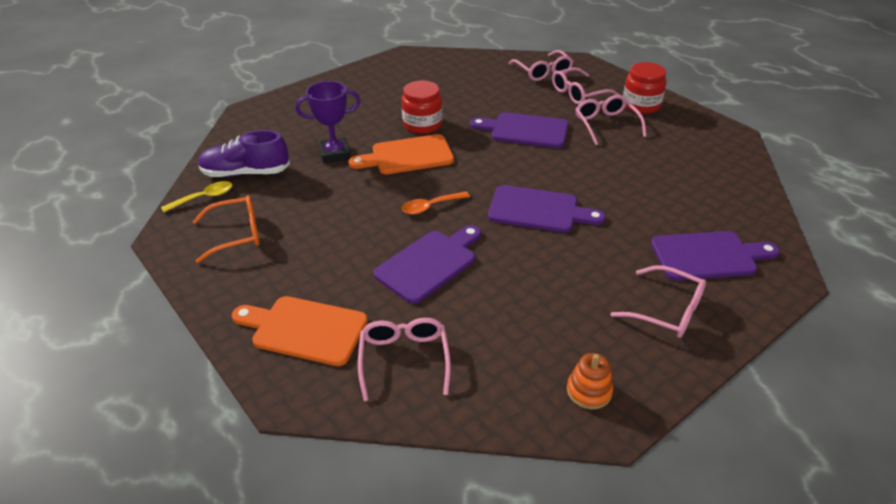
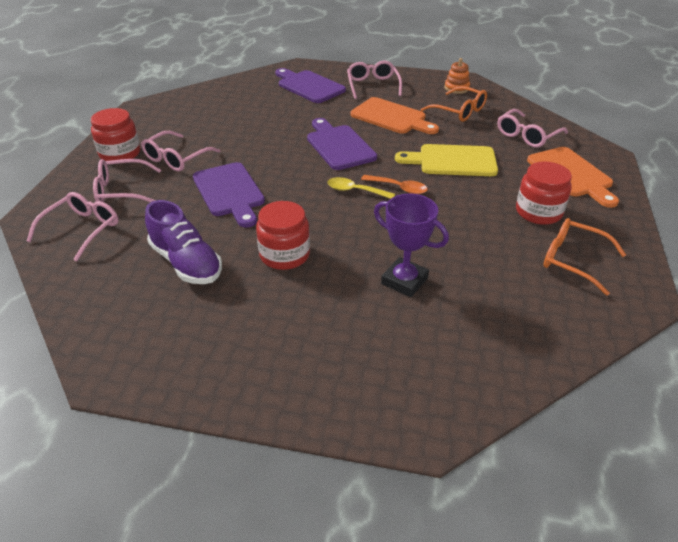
camera: 130 degrees left, 0 degrees up
(204, 198) = (580, 319): yellow spoon -> yellow spoon (355, 191)
(246, 173) = (514, 321): purple shoe -> purple shoe (186, 263)
(298, 260) = (538, 212): none -> red jar
(407, 156) = (349, 234): orange cutting board -> orange cutting board (391, 117)
(429, 263) = (452, 161): purple cutting board -> yellow cutting board
(521, 343) = (459, 111): none -> orange glasses
(578, 93) = (122, 191): pink glasses -> pink glasses turned 150 degrees clockwise

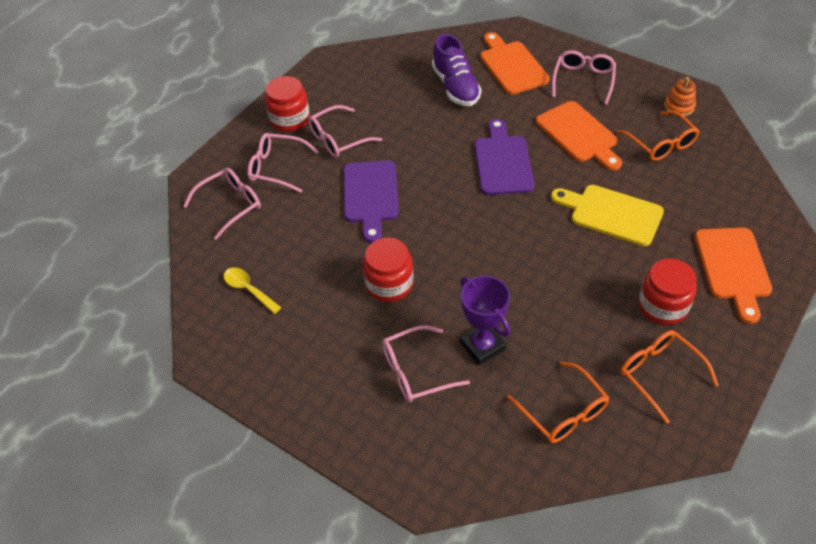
camera: 25 degrees right, 10 degrees up
(186, 263) = (303, 268): purple shoe -> purple shoe (455, 87)
(309, 86) = (511, 66): purple cutting board -> orange cutting board
(355, 191) = (490, 226): yellow spoon -> yellow spoon (248, 289)
(398, 188) = (535, 235): orange spoon -> none
(513, 313) = (563, 412): none -> orange glasses
(527, 135) = (718, 199): pink glasses -> pink glasses (416, 371)

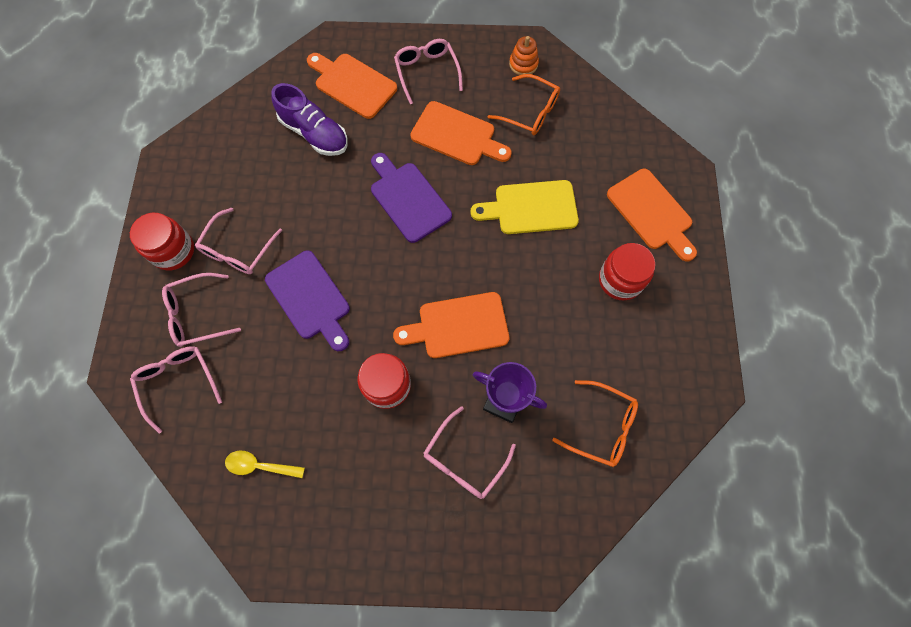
camera: 35 degrees left, 20 degrees up
(230, 205) = (178, 382): pink glasses -> pink glasses turned 45 degrees counterclockwise
(481, 271) = (458, 326): none -> orange cutting board
(659, 374) = (653, 347): orange glasses -> none

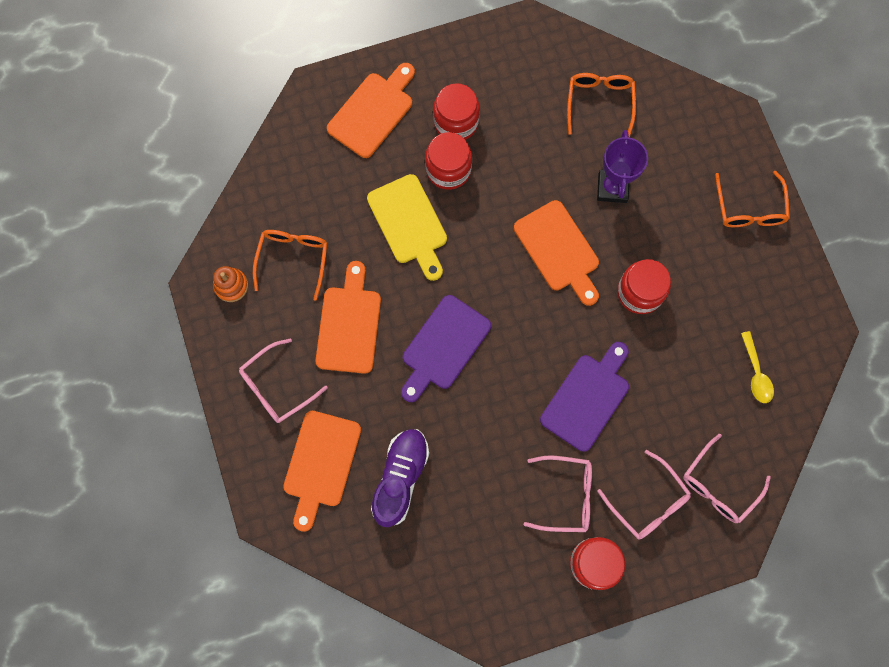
camera: 110 degrees left, 5 degrees up
(430, 539) = (749, 208): none -> orange glasses
(464, 460) = (675, 204): pink glasses -> none
(573, 257) = (448, 169): none -> red jar

